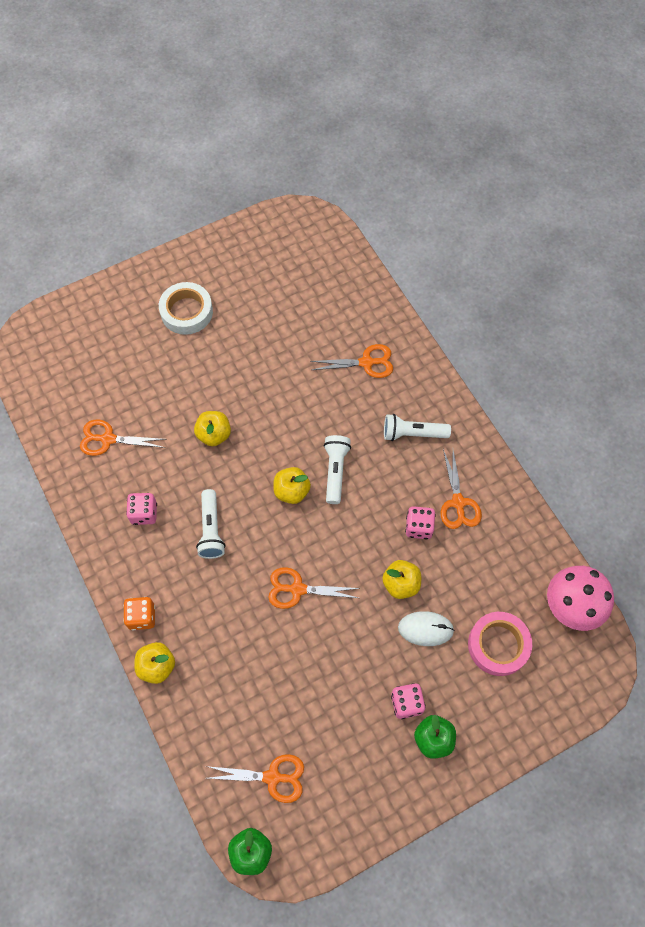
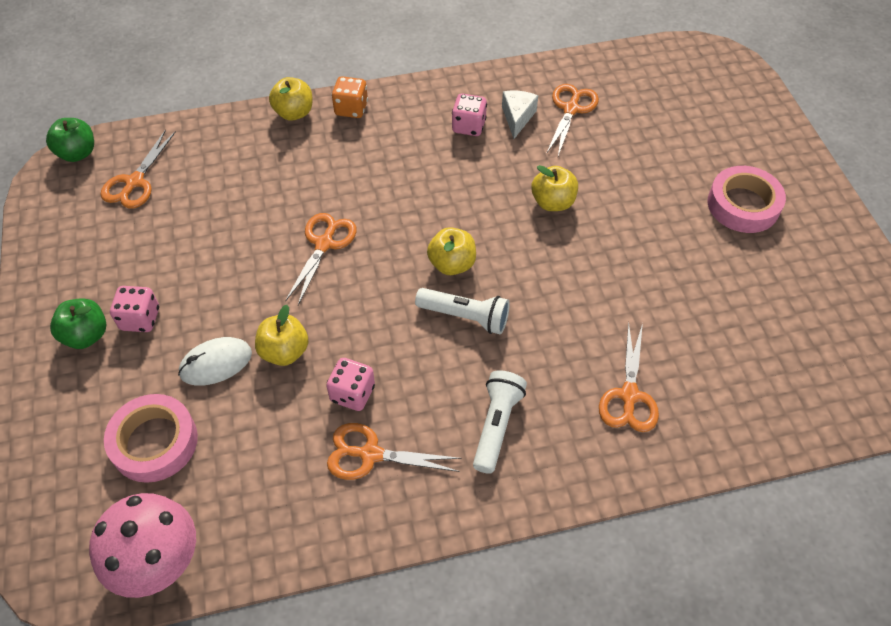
camera: 105 degrees right, 10 degrees down
(126, 478) = (517, 117): none -> white cheese
(186, 312) = (743, 205): white tape -> pink tape
(211, 529) = (428, 179): white flashlight -> none
(425, 629) = (216, 363): white mouse -> white mouse turned 45 degrees clockwise

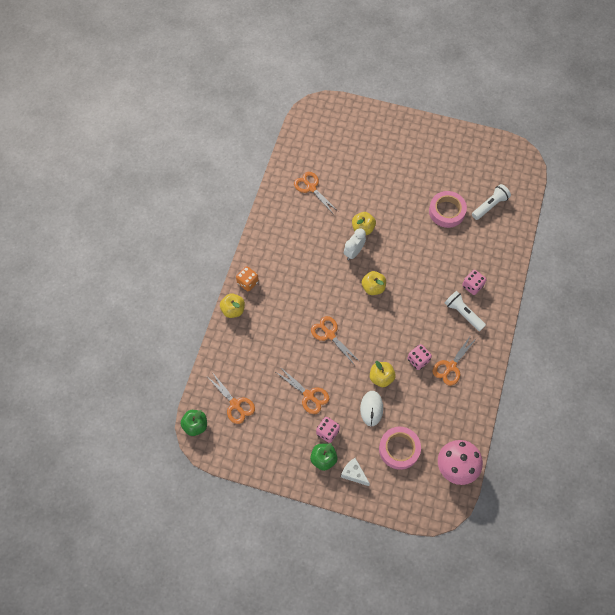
camera: 60 degrees left, 10 degrees up
(465, 317) = (404, 297): white flashlight -> white flashlight (490, 205)
(468, 126) = (294, 237): pink dice -> pink dice (472, 286)
(498, 210) = (354, 252): none -> white clock
(517, 117) = (302, 213): white cheese -> white cheese (354, 474)
(629, 395) = (476, 258): orange scissors -> orange scissors (308, 395)
(743, 205) = (409, 157): pink tape -> pink tape (447, 211)

